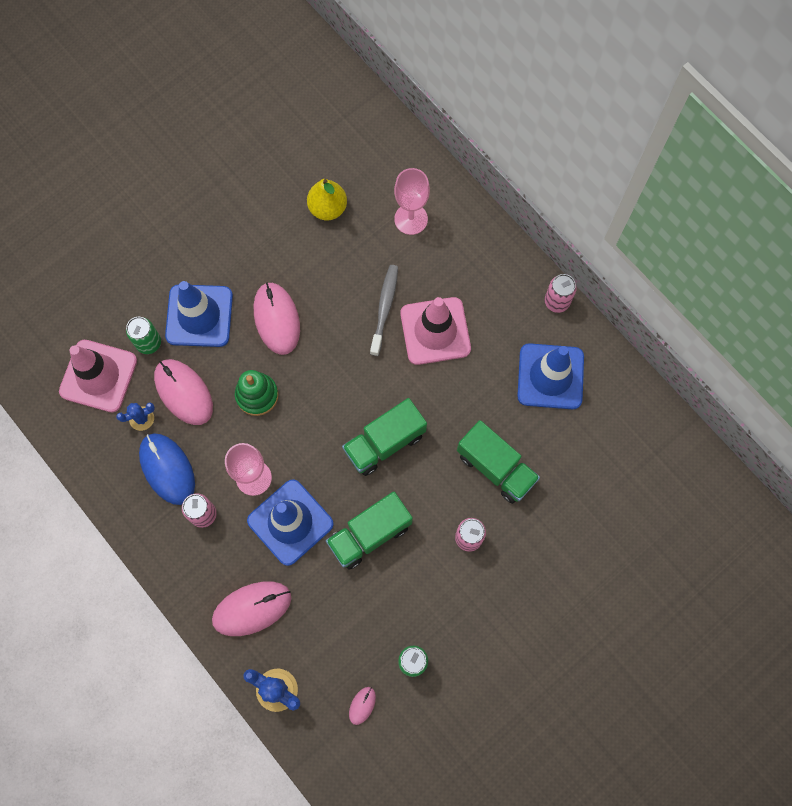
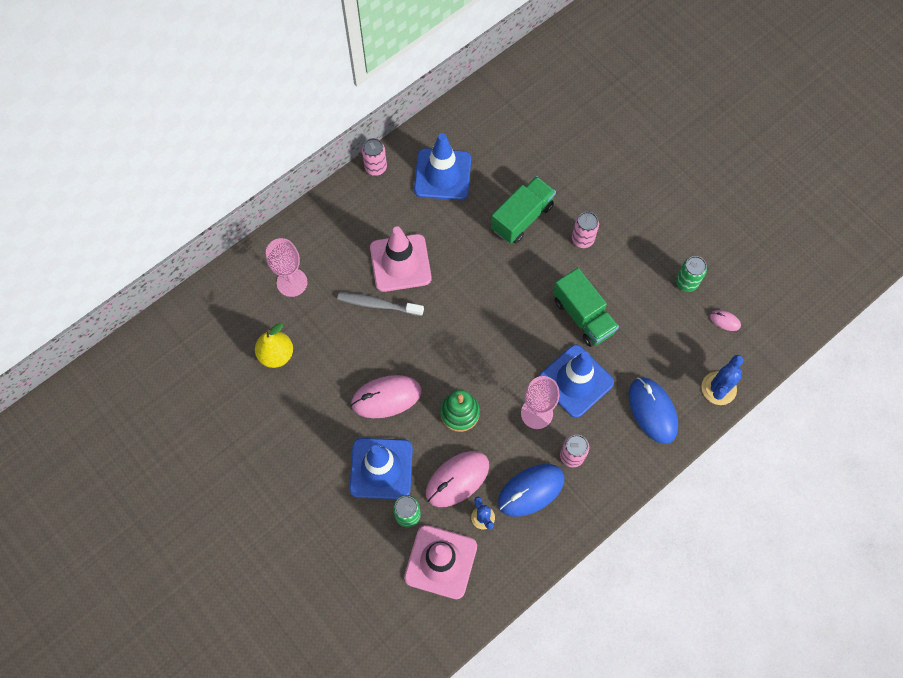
camera: 90 degrees left, 5 degrees down
(252, 608) = (652, 411): pink mouse -> blue mouse
(384, 442) = (502, 304): green truck -> none

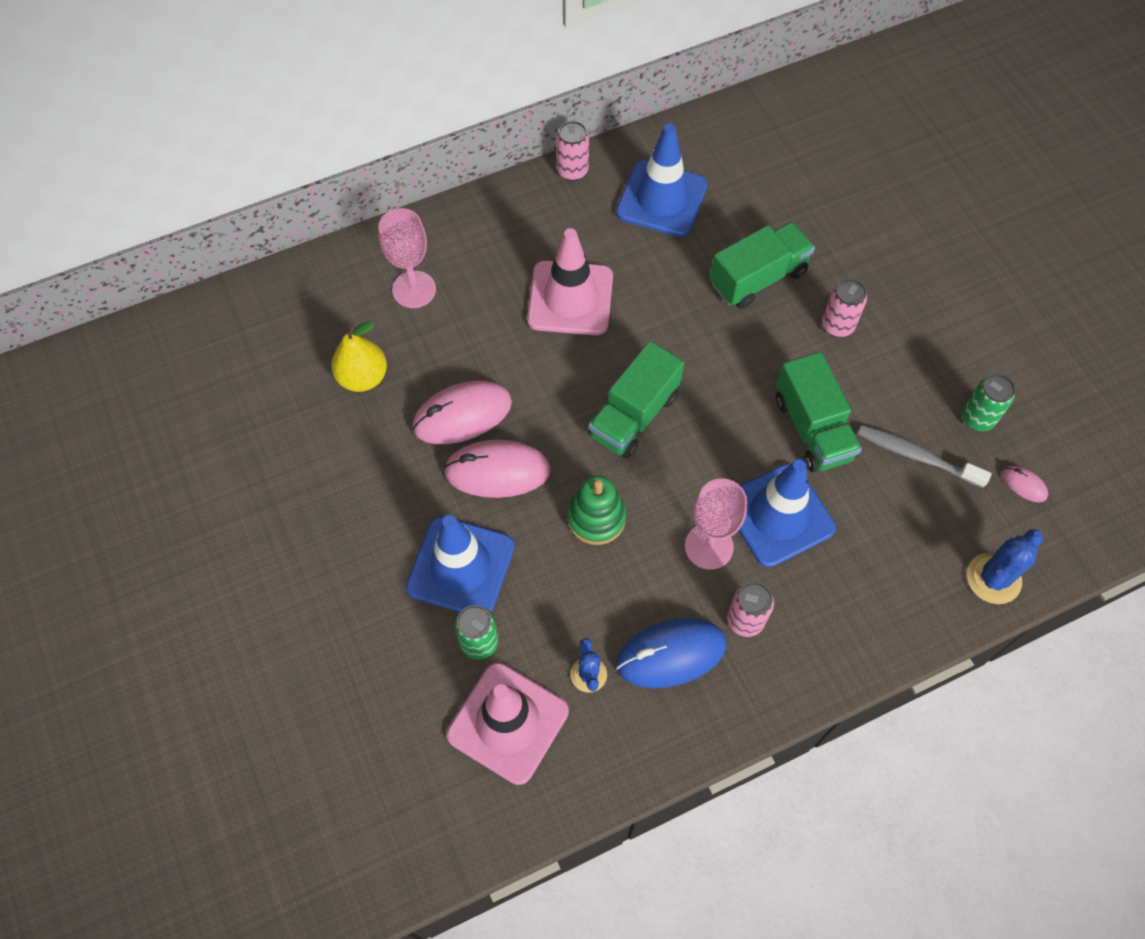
camera: 15 degrees right, 5 degrees down
(378, 304) = (523, 345): grey toothbrush -> grey toothbrush (916, 456)
(457, 479) = (566, 610): pink mouse -> pink mouse (462, 415)
(465, 336) = (634, 415): none -> green truck
(652, 411) = (883, 586): blue mouse -> none

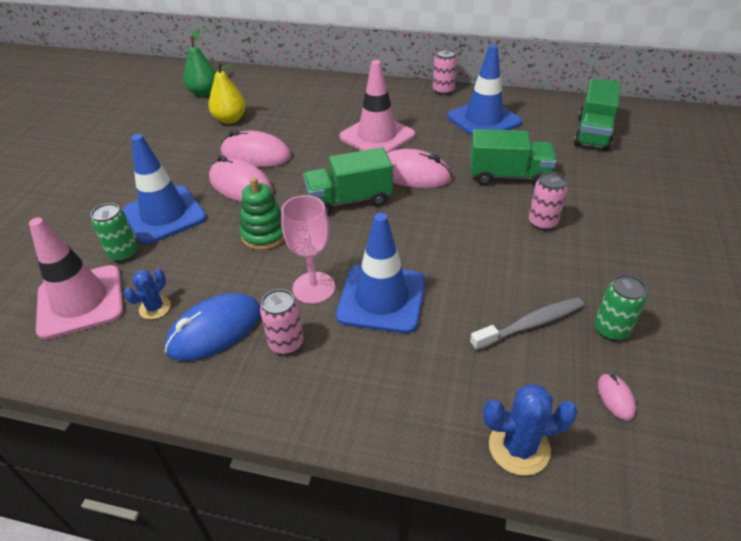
camera: 40 degrees right, 20 degrees down
(269, 350) = (204, 92): none -> green pear
(414, 289) = (300, 100): pink goblet -> none
(663, 335) = (413, 174): none -> pink mouse
(671, 654) = (215, 330): blue mouse -> blue mouse turned 60 degrees counterclockwise
(812, 428) = (462, 265): green truck -> green truck (593, 133)
(916, 456) = (530, 324): grey toothbrush -> grey toothbrush turned 90 degrees clockwise

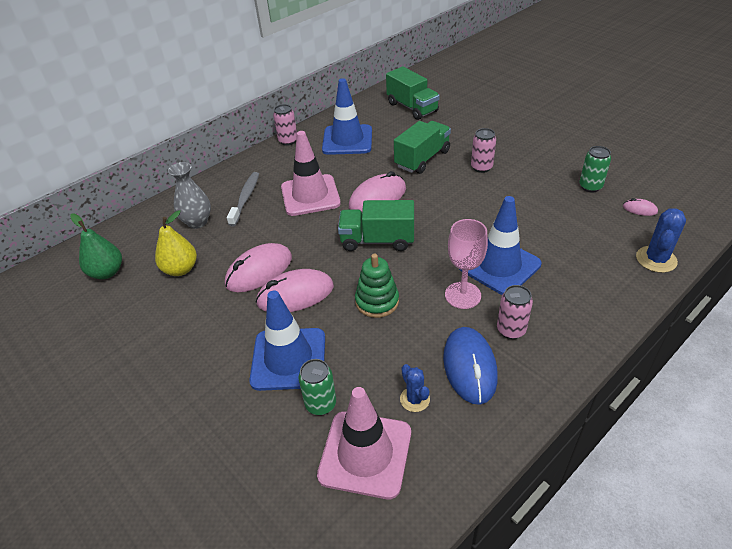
camera: 55 degrees left, 0 degrees up
(290, 100) = (197, 222): none -> grey vase
(349, 200) = (377, 240): green truck -> green truck turned 75 degrees clockwise
(530, 324) = (566, 213): grey toothbrush -> grey toothbrush (245, 198)

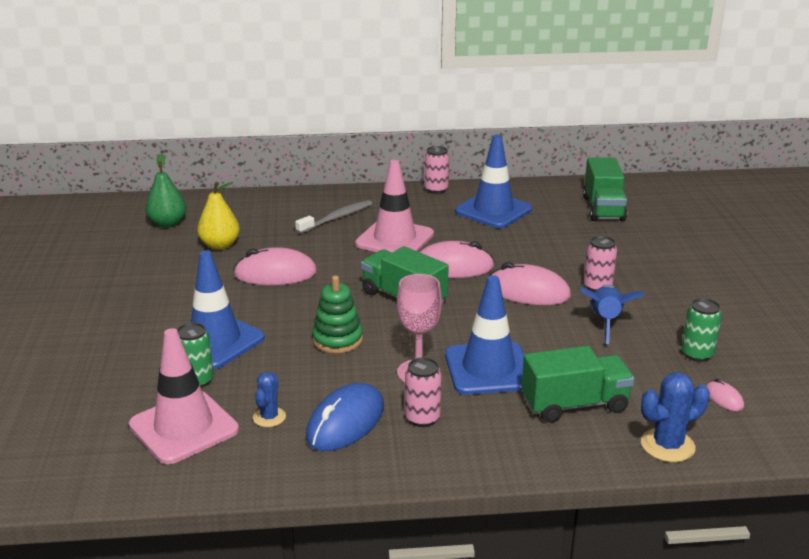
camera: 35 degrees right, 15 degrees down
(197, 222) = (276, 219): grey vase -> none
(295, 295) = (280, 303): pink mouse -> pink mouse (528, 292)
(422, 159) = (545, 255): green truck -> green truck (574, 405)
(518, 191) = (605, 322): none -> blue rocket

